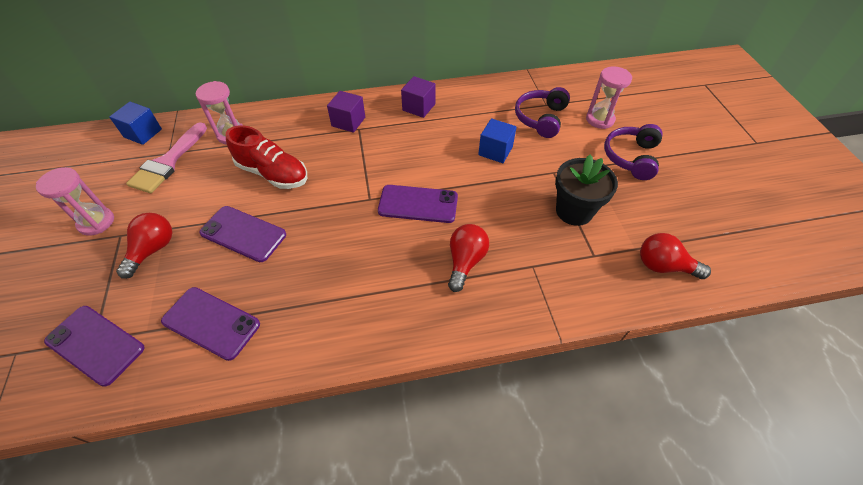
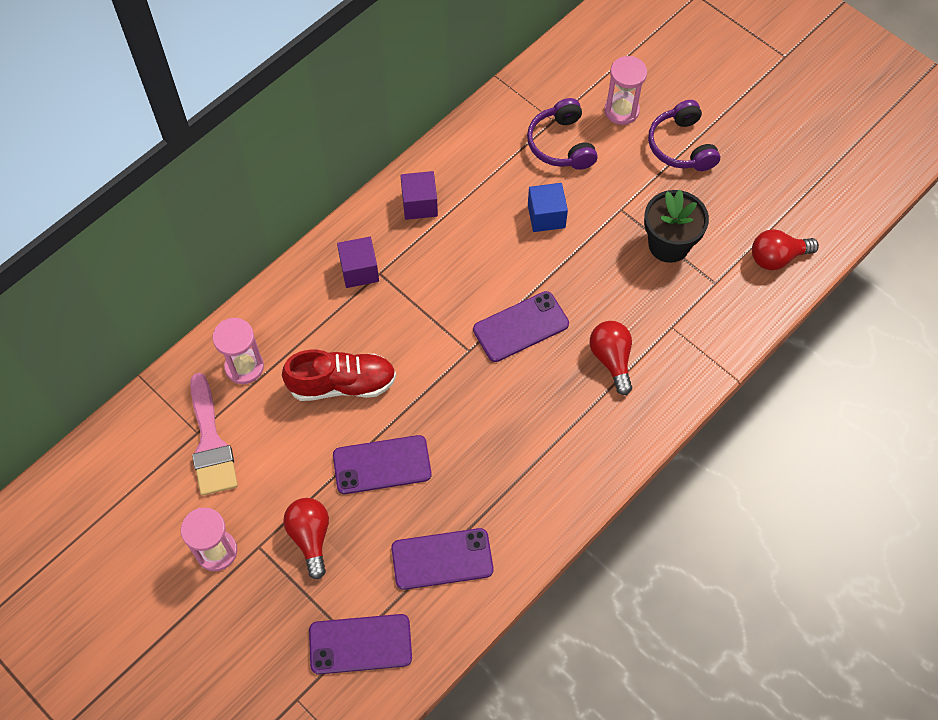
camera: 35 degrees left, 10 degrees up
(143, 133) = (135, 428): blue cube -> none

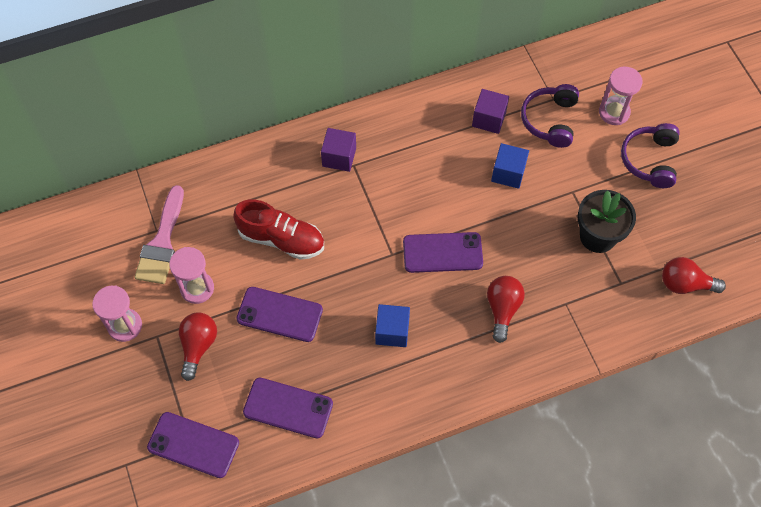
camera: 25 degrees right, 0 degrees up
(244, 367) = (215, 195): pink hourglass -> pink hourglass (197, 288)
(419, 204) = (412, 124): purple cube -> purple cube (489, 119)
(510, 431) = (392, 331): none -> blue cube

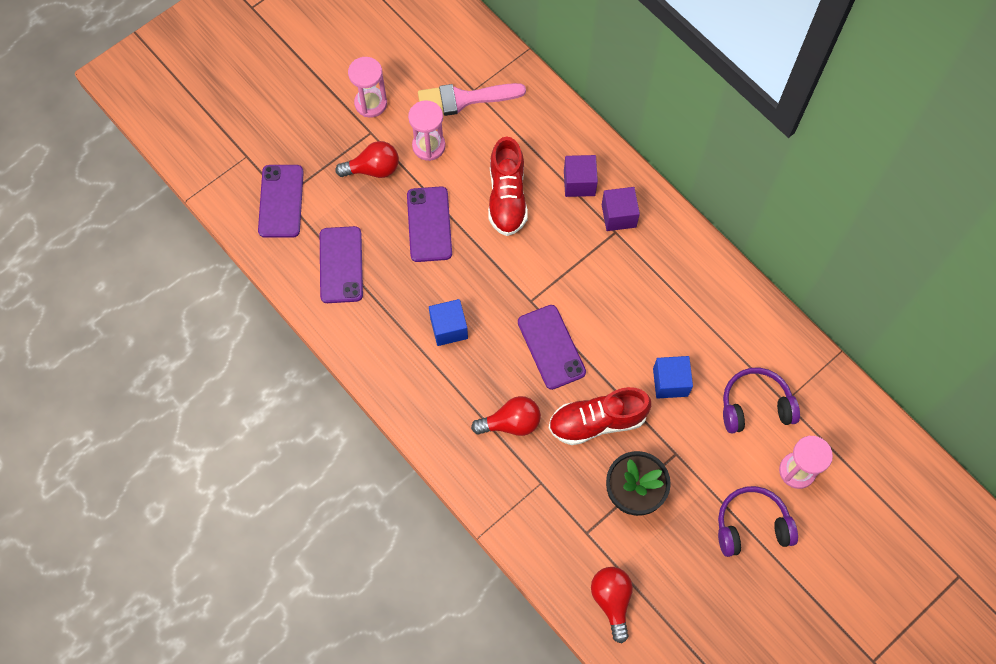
camera: 70 degrees right, 5 degrees up
(489, 119) = (728, 343): purple cube -> purple cube (579, 183)
(524, 240) = (597, 421): none -> red shoe

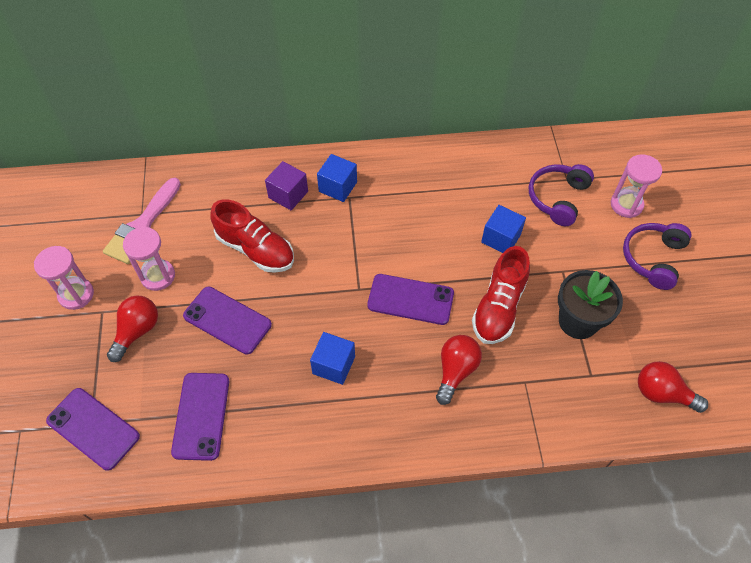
camera: 55 degrees left, 10 degrees down
(341, 265) = (201, 416): purple phone -> purple phone turned 60 degrees clockwise
(618, 216) = (338, 187): purple cube -> blue cube

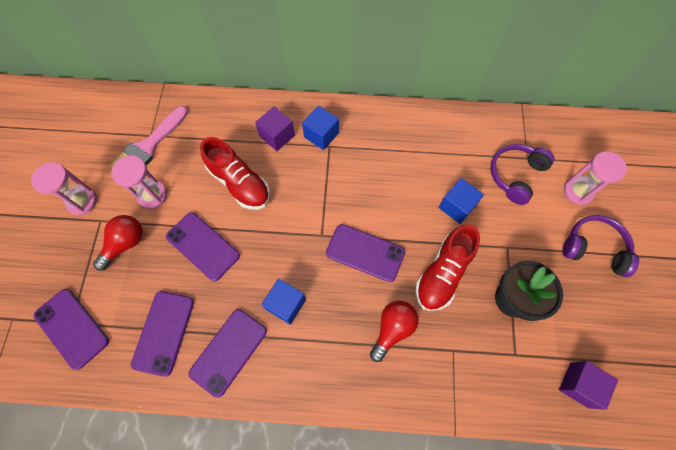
camera: 10 degrees right, 10 degrees up
(279, 423) = (228, 352): none -> purple phone
(653, 259) = (594, 249): purple headphones -> purple headphones turned 75 degrees clockwise
(662, 393) = (579, 385): red light bulb -> purple cube

